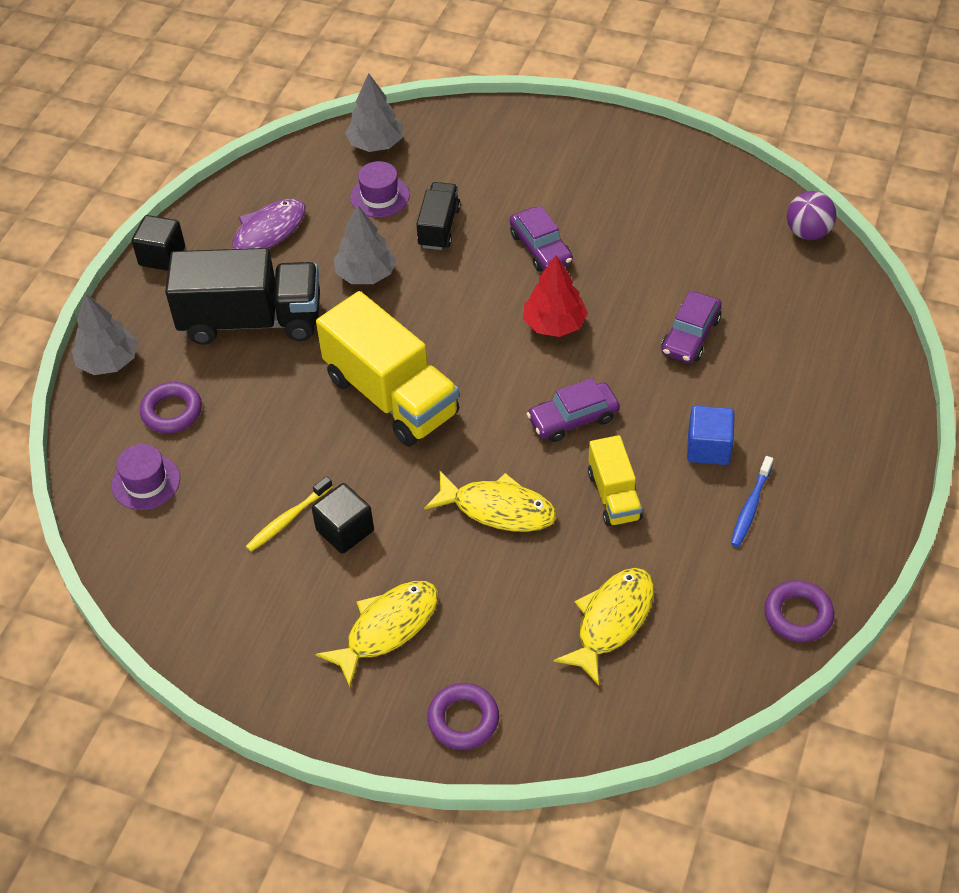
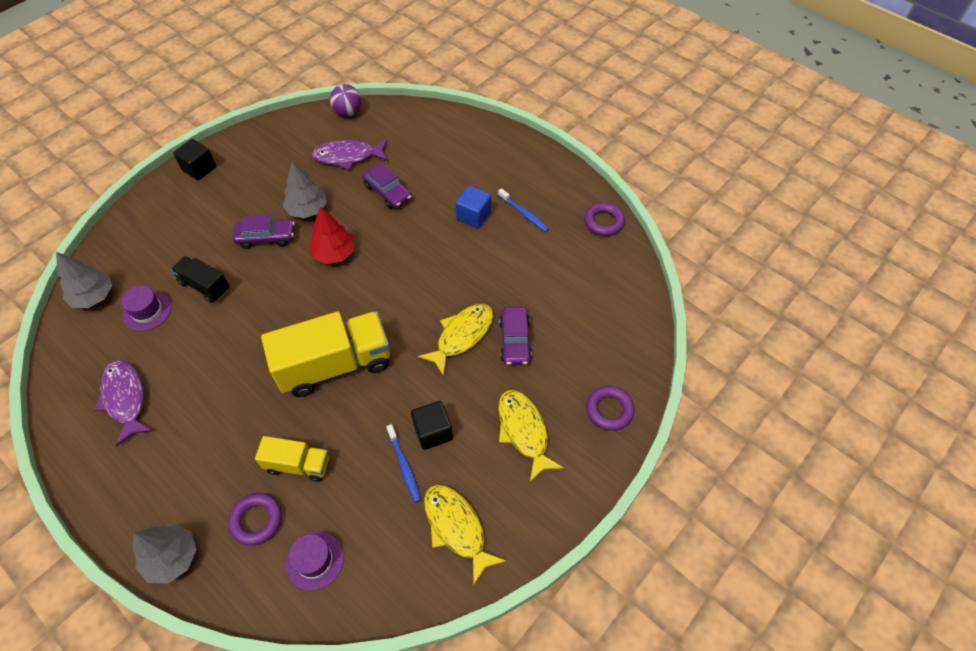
camera: 70 degrees left, 5 degrees up
(162, 256) = (88, 482): black cube -> black cube (199, 169)
(251, 320) = (204, 434): black truck -> none
(288, 519) = (404, 466): yellow toothbrush -> blue toothbrush
(366, 274) = (214, 344): grey tree -> grey tree (307, 209)
(573, 418) = (414, 271): purple car -> purple car (515, 341)
(611, 621) = (571, 307): yellow fish -> yellow fish (457, 528)
(614, 495) = (483, 273): yellow truck -> yellow truck (298, 465)
(726, 267) = (348, 156): none -> purple fish

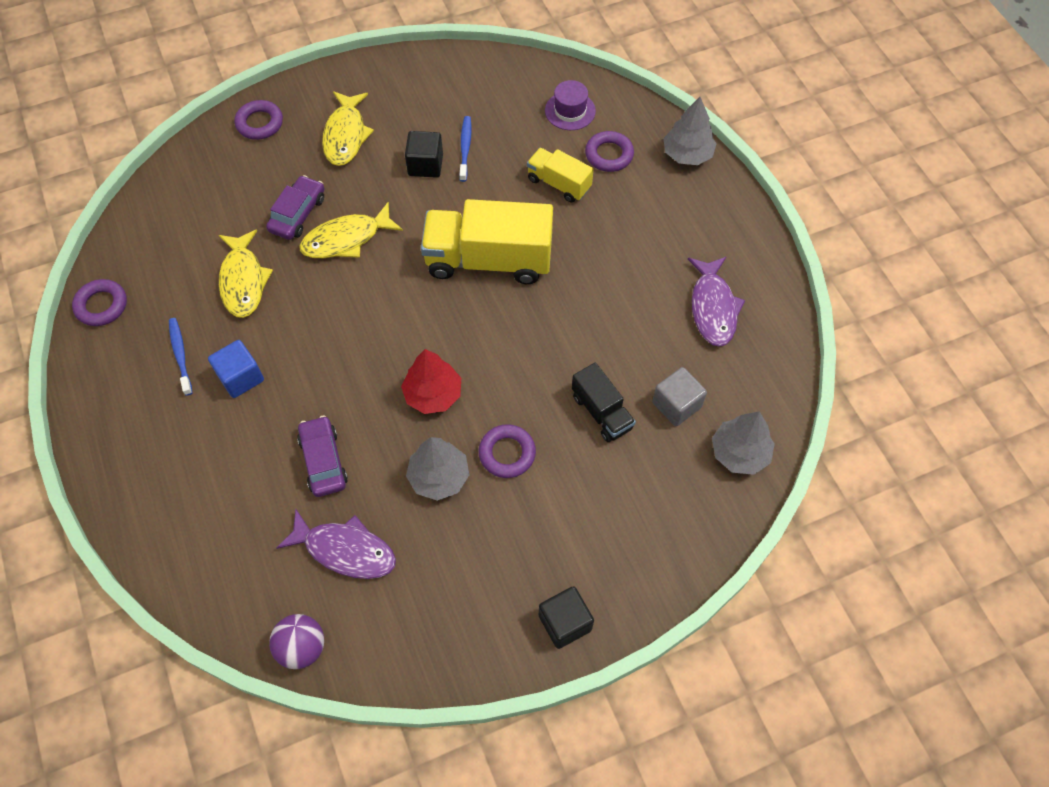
camera: 155 degrees left, 5 degrees up
(147, 311) = (676, 405): purple hat -> grey cube
(266, 237) = (507, 453): purple car -> purple ring
(457, 528) = (446, 91): yellow fish -> yellow fish (243, 281)

